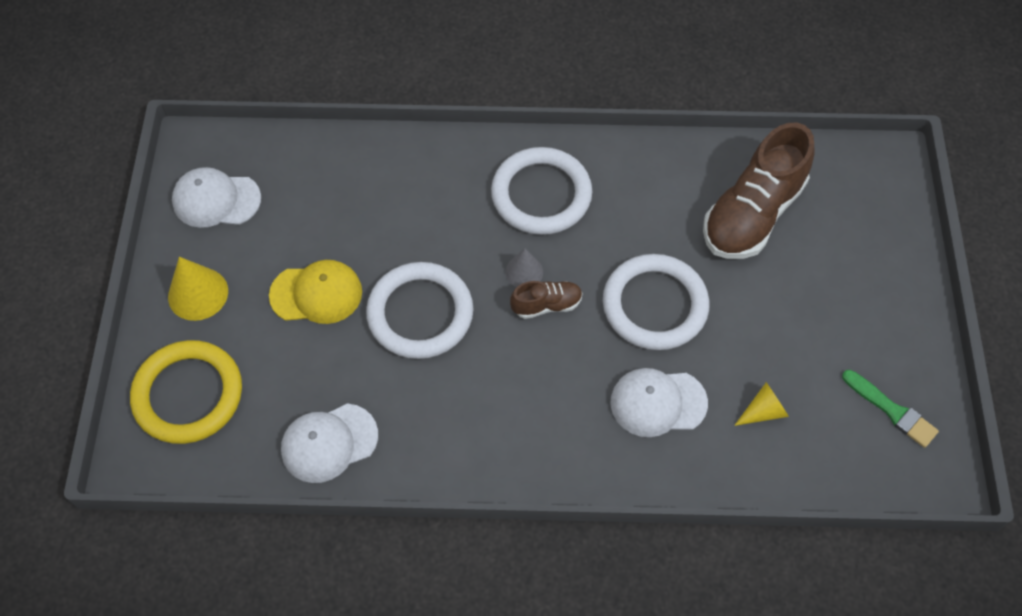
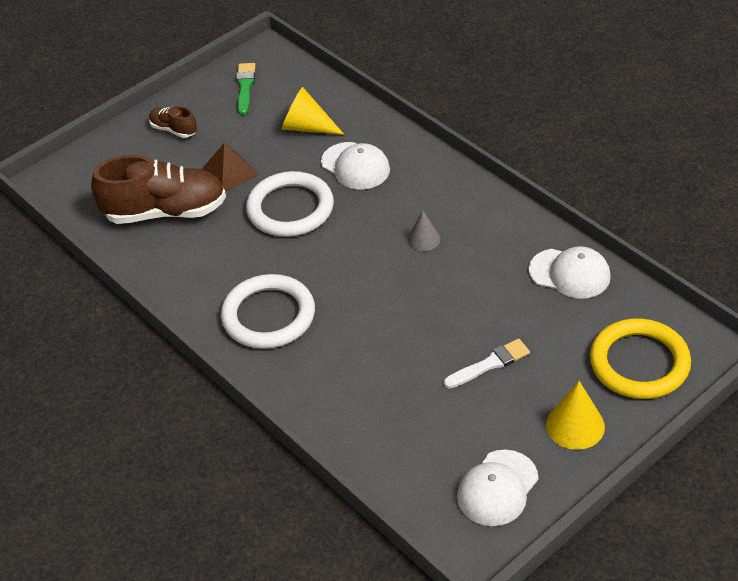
camera: 130 degrees left, 15 degrees down
(216, 200) = (497, 488): white cap -> white cap turned 75 degrees clockwise
(316, 294) = (490, 364): yellow cap -> white brush
(420, 313) = (434, 303): white ring -> none
(524, 272) = (340, 279): grey cone -> grey cone (424, 239)
(546, 305) = (351, 252): brown shoe -> brown shoe (173, 130)
(758, 297) = (229, 173): none -> brown pyramid
(763, 411) = (307, 127): yellow cone -> yellow cone, size x1.56

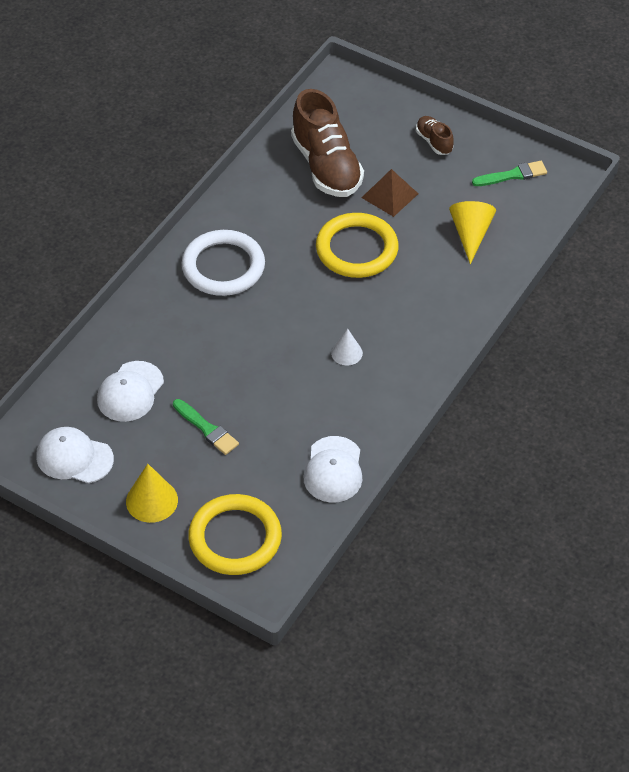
camera: 70 degrees right, 5 degrees up
(173, 130) = (434, 142): brown shoe -> brown shoe turned 45 degrees counterclockwise
(290, 208) = (357, 249): white ring -> yellow ring
(355, 166) = (428, 282): white cap -> white cap (130, 392)
(424, 239) = (346, 353): grey cone -> white cone
(490, 364) = (207, 429): white brush -> green brush

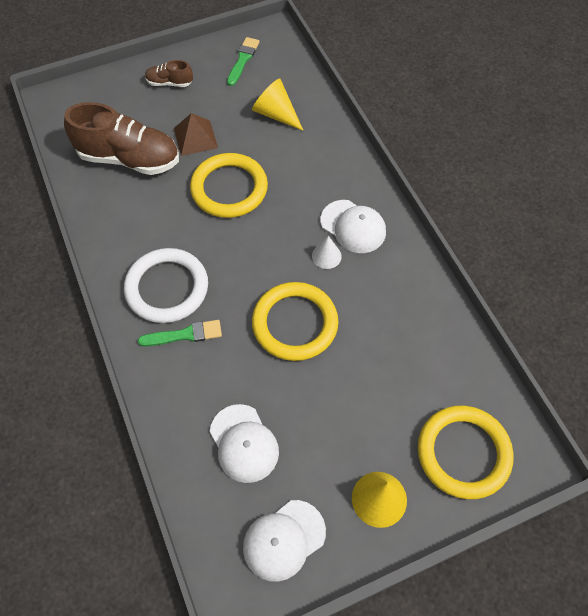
camera: 55 degrees left, 10 degrees up
(207, 429) = (330, 405): green brush -> green brush (185, 334)
(261, 367) = (295, 323): none -> yellow ring
(333, 470) = (438, 335): white cap -> white cap (353, 226)

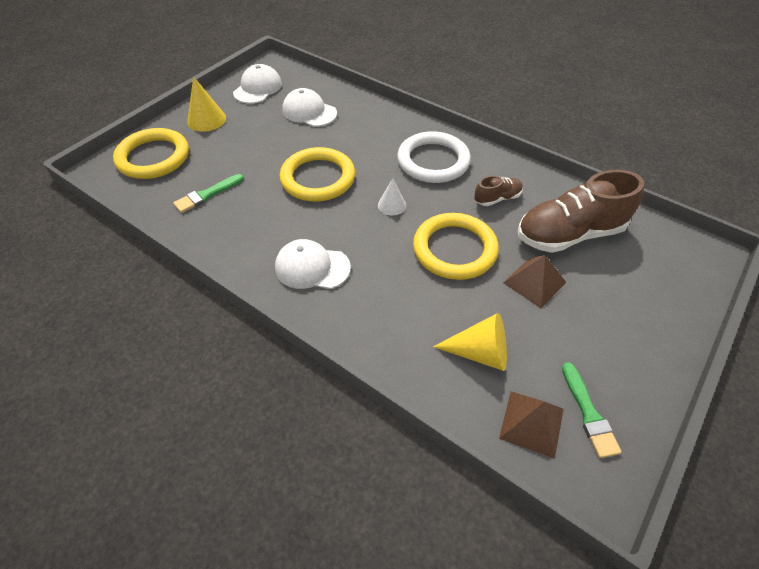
camera: 150 degrees right, 10 degrees down
(169, 83) = (630, 332): brown shoe -> brown shoe (497, 198)
(185, 334) = (394, 143): green brush -> green brush (207, 195)
(279, 69) = (531, 423): none -> brown pyramid
(326, 256) = (322, 233): white cone -> white cone (392, 205)

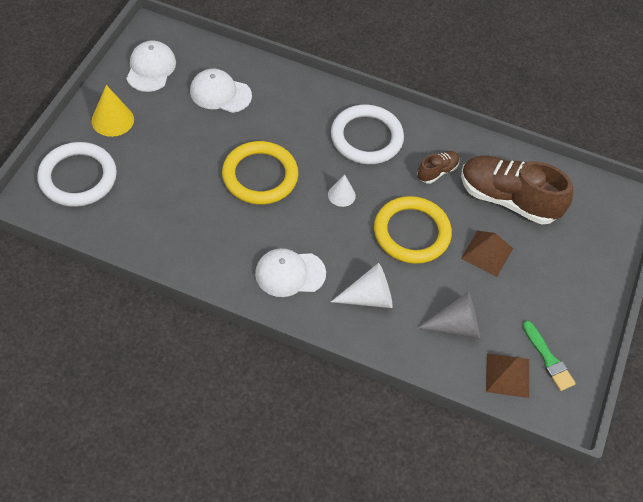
camera: 20 degrees left, 5 degrees up
(153, 157) = (78, 177): yellow ring -> white ring
(207, 195) = (156, 213): green brush -> none
(388, 305) = (369, 297): none -> white cone
(479, 353) = (456, 326): yellow cone -> grey cone
(569, 234) = (508, 199): brown shoe -> brown shoe turned 60 degrees clockwise

